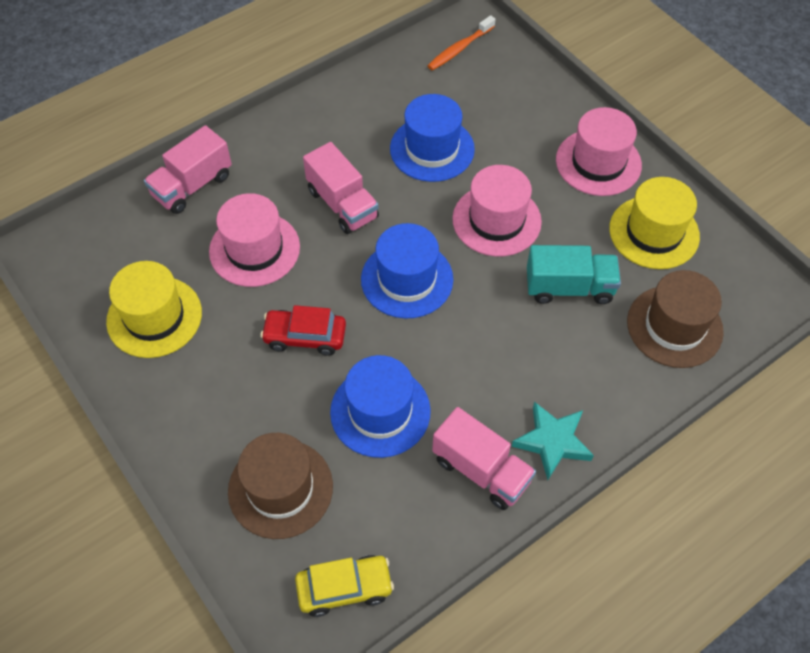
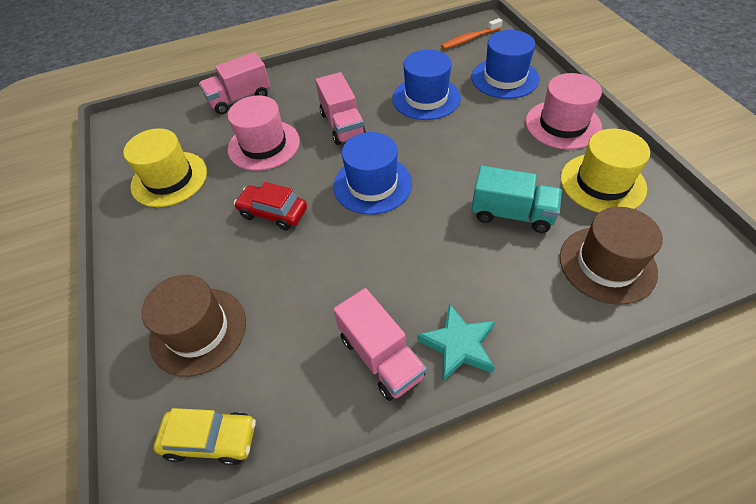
camera: 20 degrees right, 5 degrees down
(380, 411) = (309, 284): blue hat -> blue hat (505, 78)
(496, 220) = (462, 153): pink hat -> none

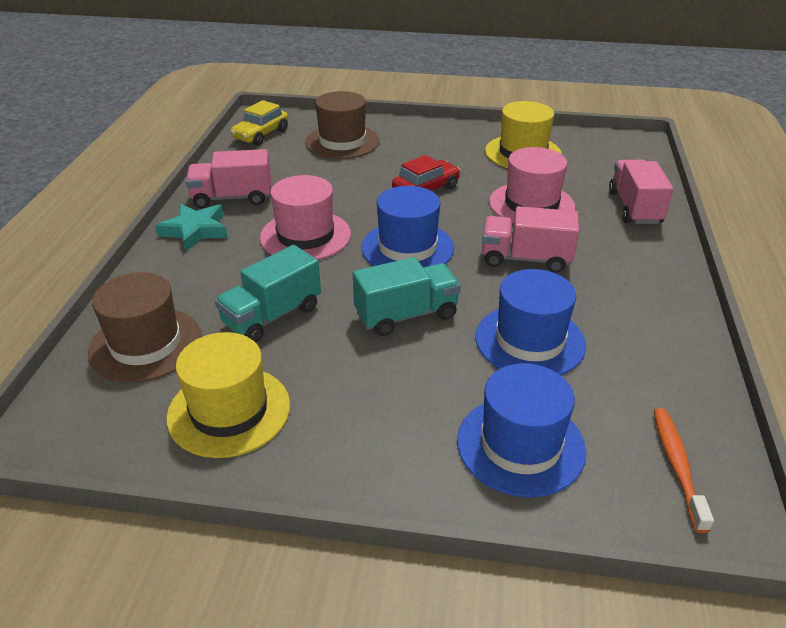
camera: 115 degrees right, 15 degrees down
(449, 152) = (406, 315): none -> turquoise truck
(563, 124) = (359, 444): pink hat -> pink hat (305, 236)

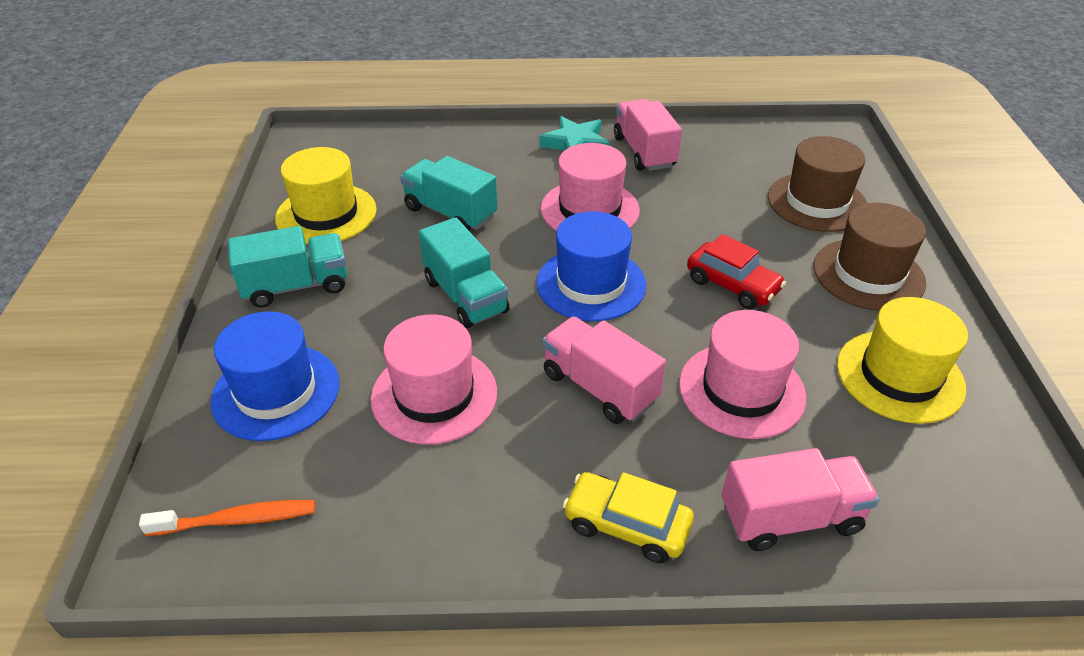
camera: 80 degrees right, 5 degrees up
(146, 344) = (404, 158): brown hat -> brown hat (868, 274)
(261, 134) = (794, 142): yellow car -> yellow car (626, 525)
(358, 434) = (296, 286): none -> turquoise truck
(525, 259) = (599, 387): pink truck -> pink truck turned 45 degrees counterclockwise
(530, 341) = (434, 395): blue hat -> pink hat

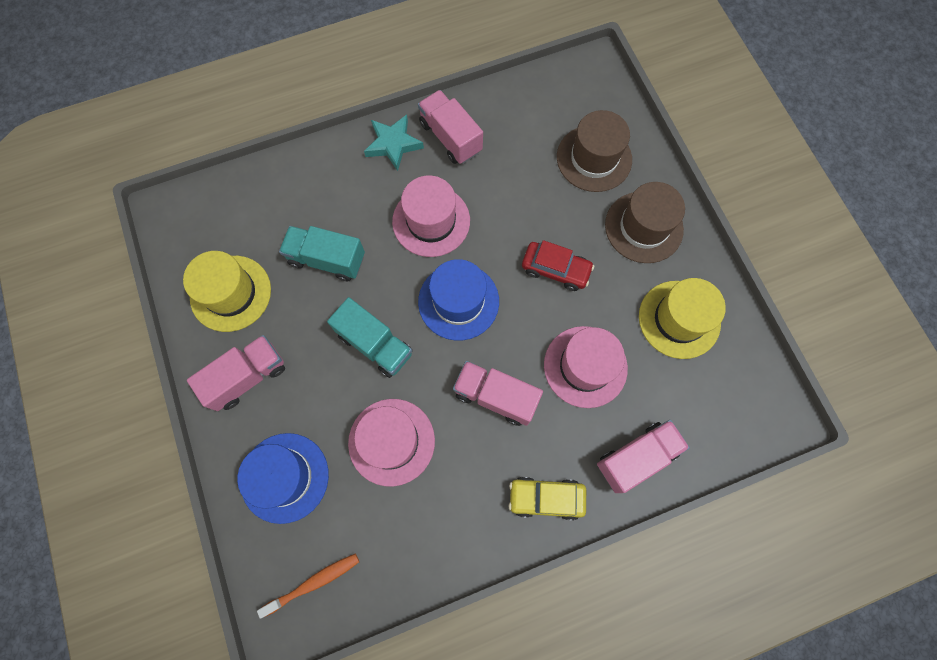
camera: 20 degrees left, 30 degrees up
(296, 286) = (247, 377): turquoise truck -> pink truck

